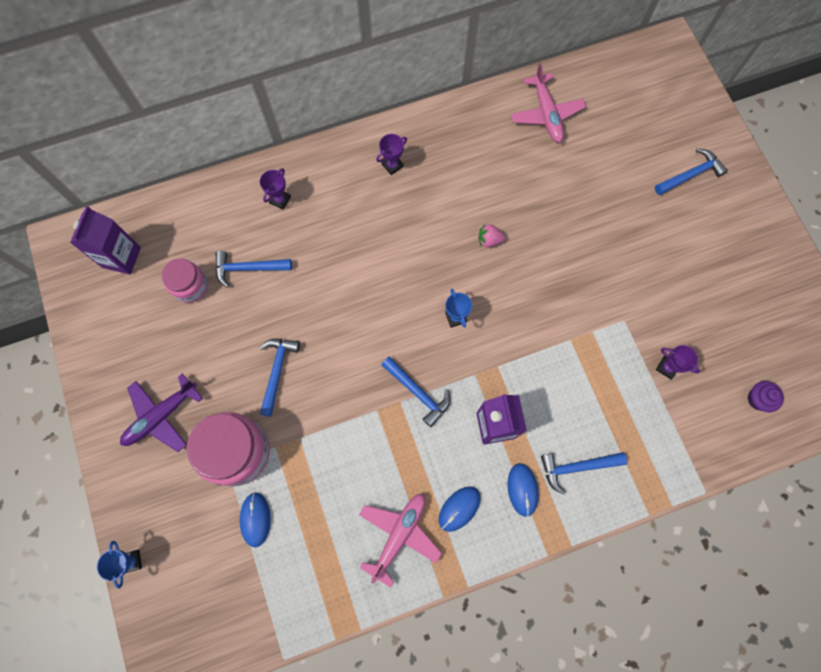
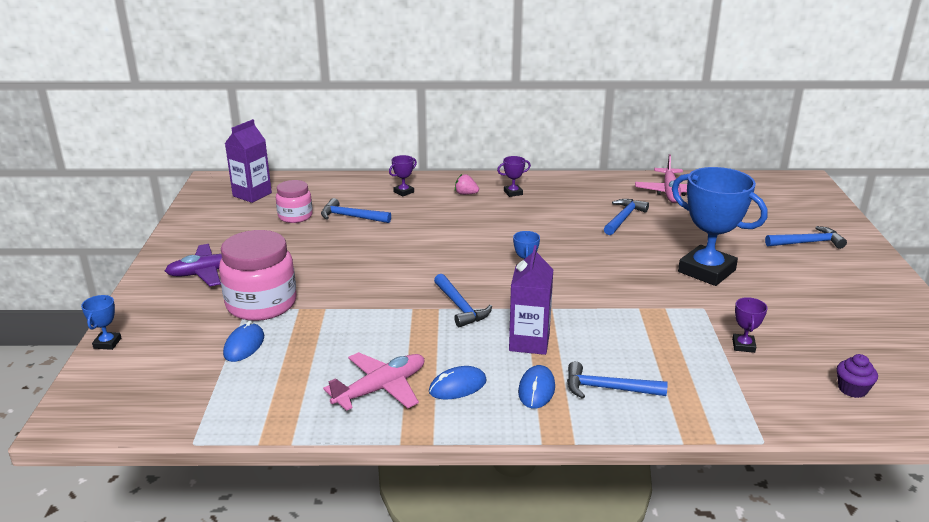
camera: 20 degrees right, 45 degrees down
(277, 371) = (334, 270): blue hammer -> blue hammer (623, 218)
(489, 240) = (582, 241): pink strawberry -> pink strawberry (466, 194)
(613, 257) = (706, 271): none -> blue trophy
(667, 367) = (743, 346): purple trophy -> purple trophy turned 45 degrees clockwise

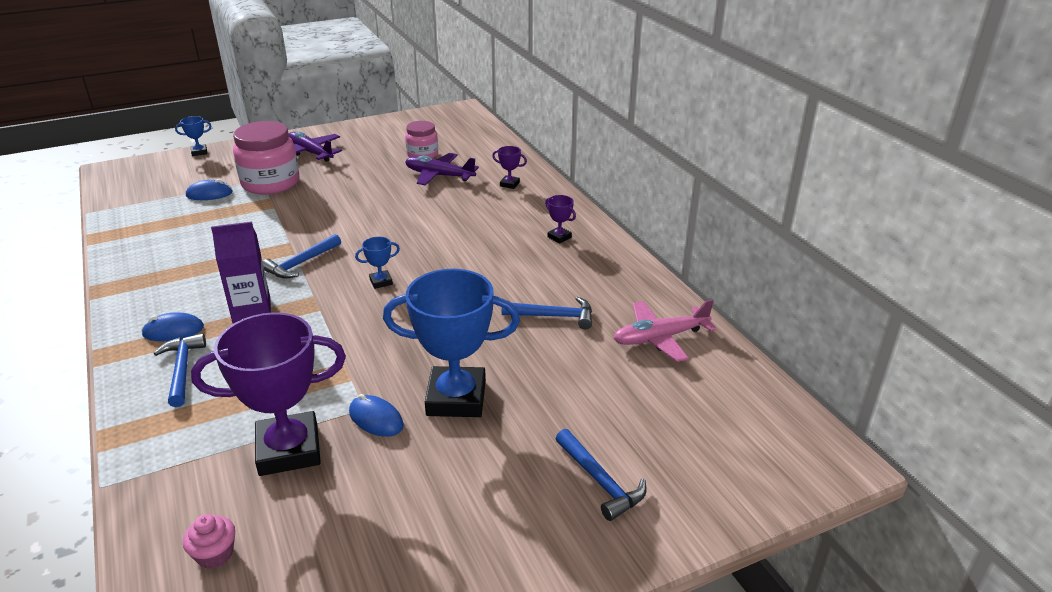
camera: 65 degrees right, 5 degrees up
(252, 194) = (449, 129): purple carton -> none
(351, 217) = (439, 176): blue hammer -> purple plane
(381, 388) = (162, 260): pink plane -> none
(457, 386) = (171, 292): blue mouse -> blue mouse (376, 419)
(466, 194) = (533, 214): pink strawberry -> none
(706, 271) = (456, 398): blue trophy -> blue trophy turned 75 degrees clockwise
(743, 346) = (289, 450): purple trophy -> purple trophy, size x2.38
(852, 389) = (215, 554): purple cupcake -> pink cupcake

